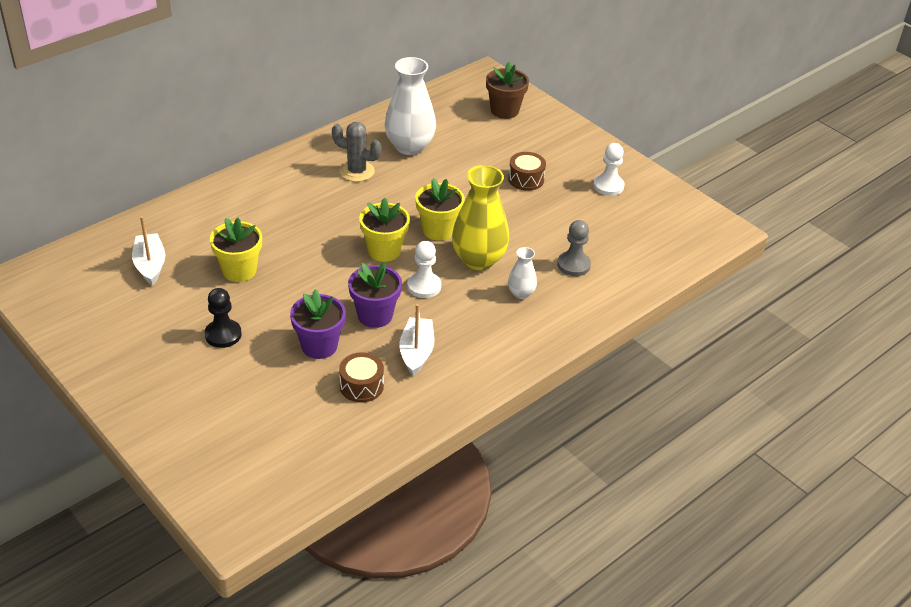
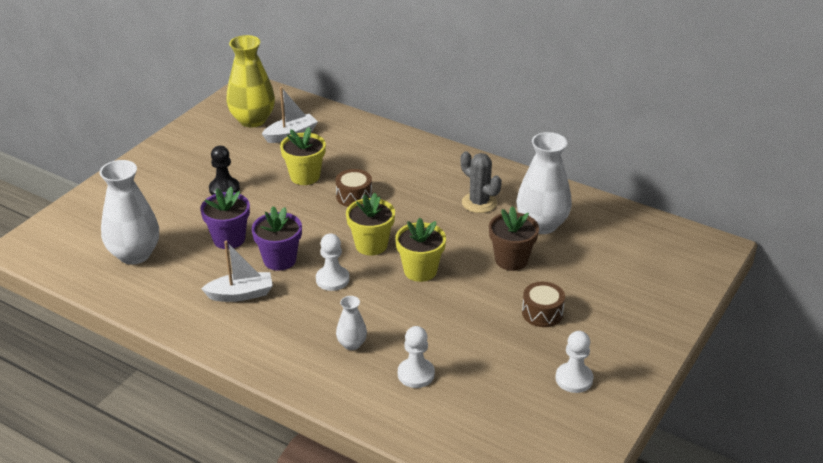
camera: 75 degrees right, 5 degrees down
(306, 424) = (134, 254): none -> white vase
(357, 171) = (479, 203): grey cactus -> grey cactus turned 45 degrees counterclockwise
(361, 386) = (188, 273): brown drum -> brown drum (354, 196)
(478, 259) = (389, 306): yellow vase -> yellow vase (252, 120)
(504, 110) = (657, 274): brown flower pot -> brown flower pot (511, 260)
(573, 265) = (416, 374): grey pawn -> white pawn

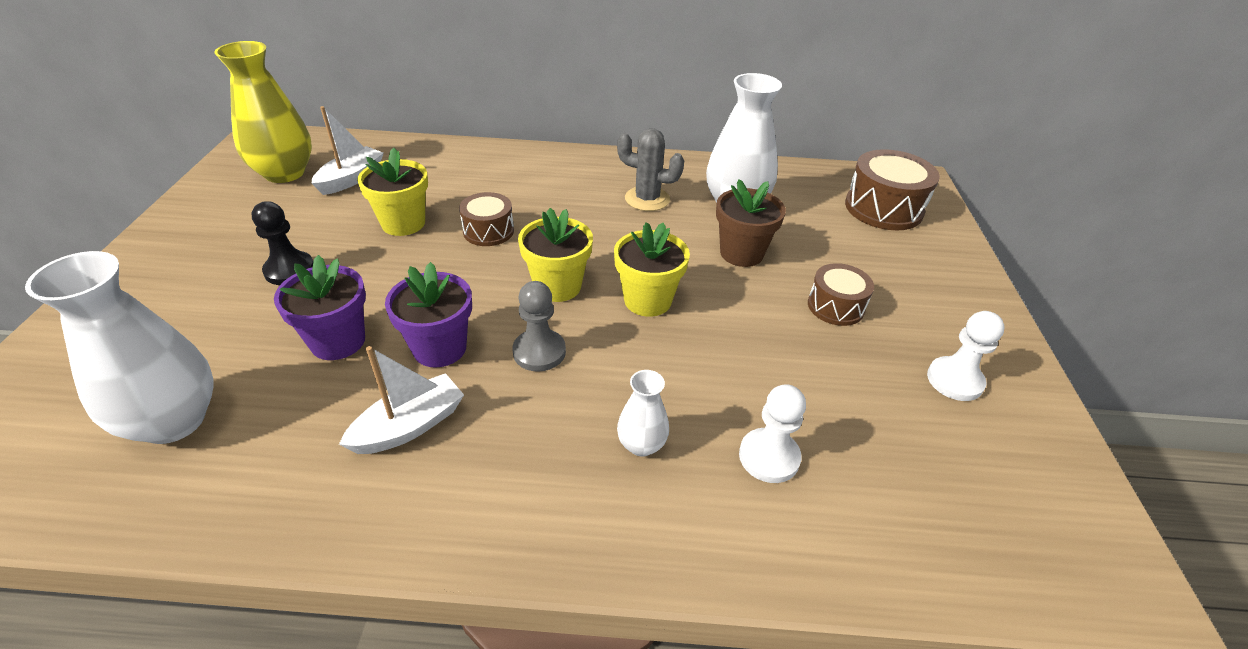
camera: 30 degrees left, 5 degrees up
(332, 279) = (539, 352): white pawn -> grey pawn
(657, 260) = (883, 208): none -> brown drum

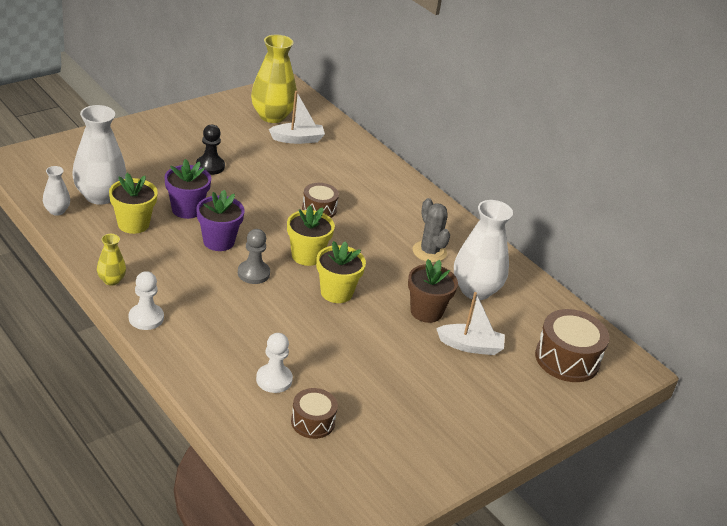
camera: 45 degrees right, 5 degrees down
(377, 530) = (111, 280): none -> yellow vase
(403, 223) = (287, 178): yellow flower pot -> yellow flower pot (133, 224)
(409, 426) = (167, 259): white boat -> white boat (470, 346)
(641, 444) = (234, 334): white vase -> white vase (57, 211)
(835, 306) = (424, 368): brown drum -> brown drum (312, 422)
(954, 380) = (415, 436): white pawn -> white pawn (146, 318)

